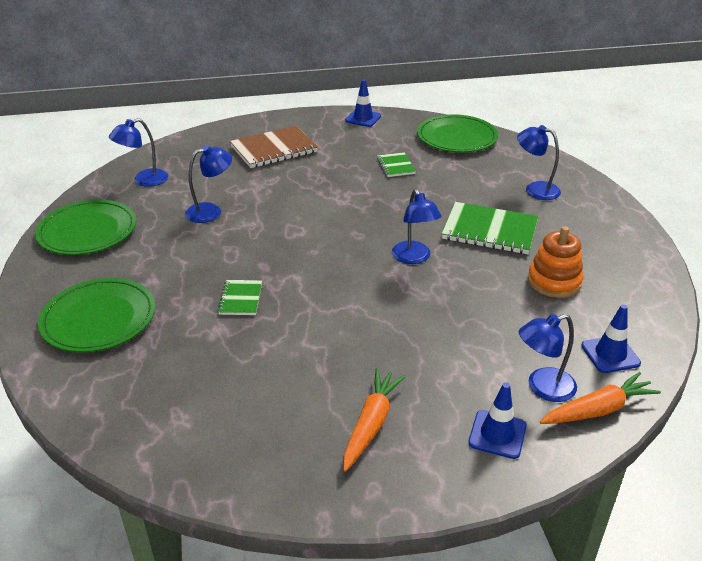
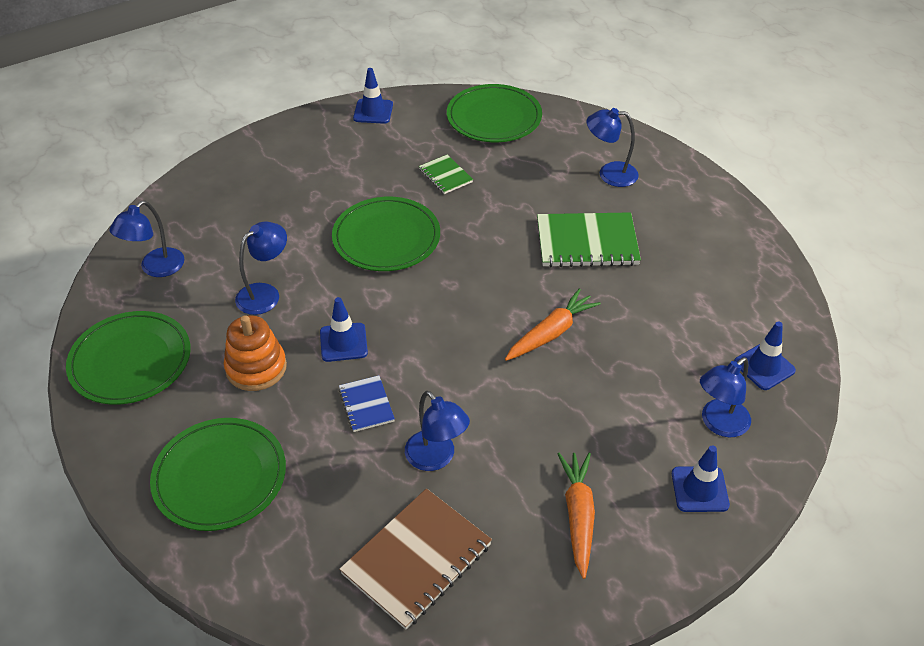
camera: 20 degrees left, 10 degrees up
(241, 299) = (366, 405): green notebook -> blue notebook
(249, 254) = (343, 342): none -> blue traffic cone
(274, 149) = (291, 183): brown notebook -> brown notebook (416, 559)
(325, 195) = (386, 238): none -> green plate
(414, 258) = (525, 299): blue lamp -> blue lamp (436, 458)
(554, 281) = (678, 292): orange stacking toy -> orange stacking toy (256, 368)
(598, 409) = (777, 433): orange carrot -> orange carrot (551, 333)

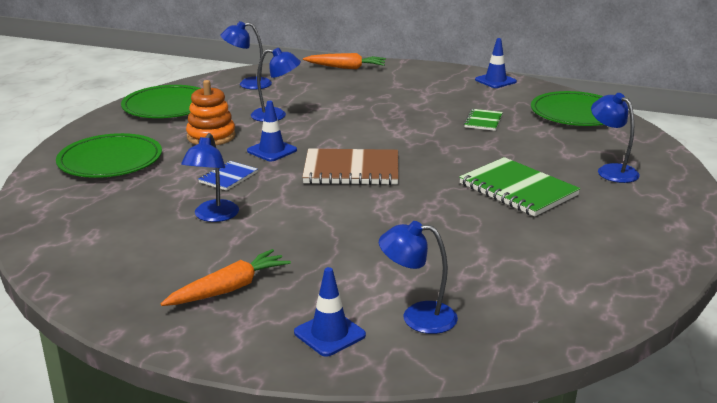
camera: 50 degrees right, 20 degrees down
(386, 238) = (388, 127): green plate -> none
(416, 559) = (114, 243): brown notebook -> brown notebook (351, 170)
(551, 333) = (398, 211): orange carrot -> orange carrot (346, 68)
(764, 366) = (523, 316): blue traffic cone -> none

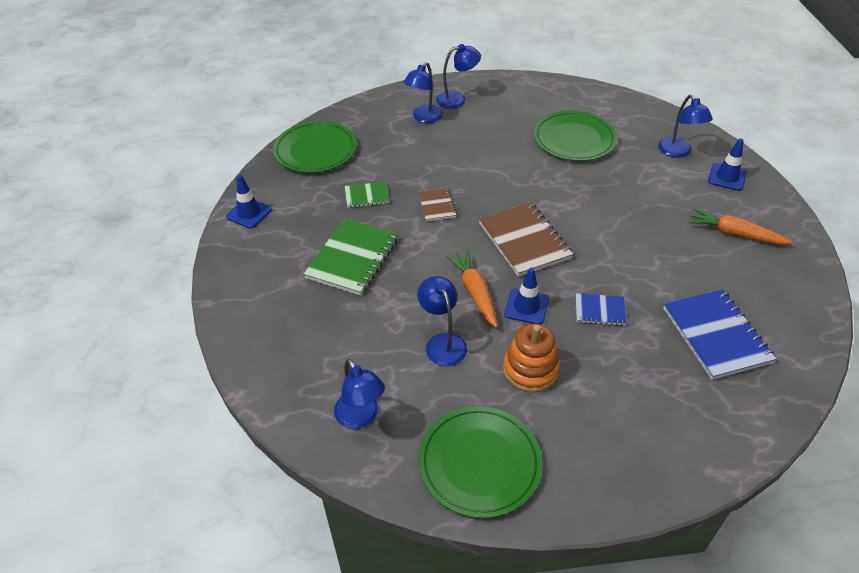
camera: 115 degrees left, 20 degrees up
(110, 160) = (644, 422): green plate -> green plate (574, 139)
(131, 218) = (716, 335): none -> blue notebook
(213, 216) = (665, 286): blue lamp -> blue lamp (457, 99)
(346, 68) = (254, 345): orange carrot -> orange carrot (474, 292)
(442, 145) = (437, 205): none -> brown notebook
(518, 189) = (488, 151): green notebook -> green notebook (352, 258)

